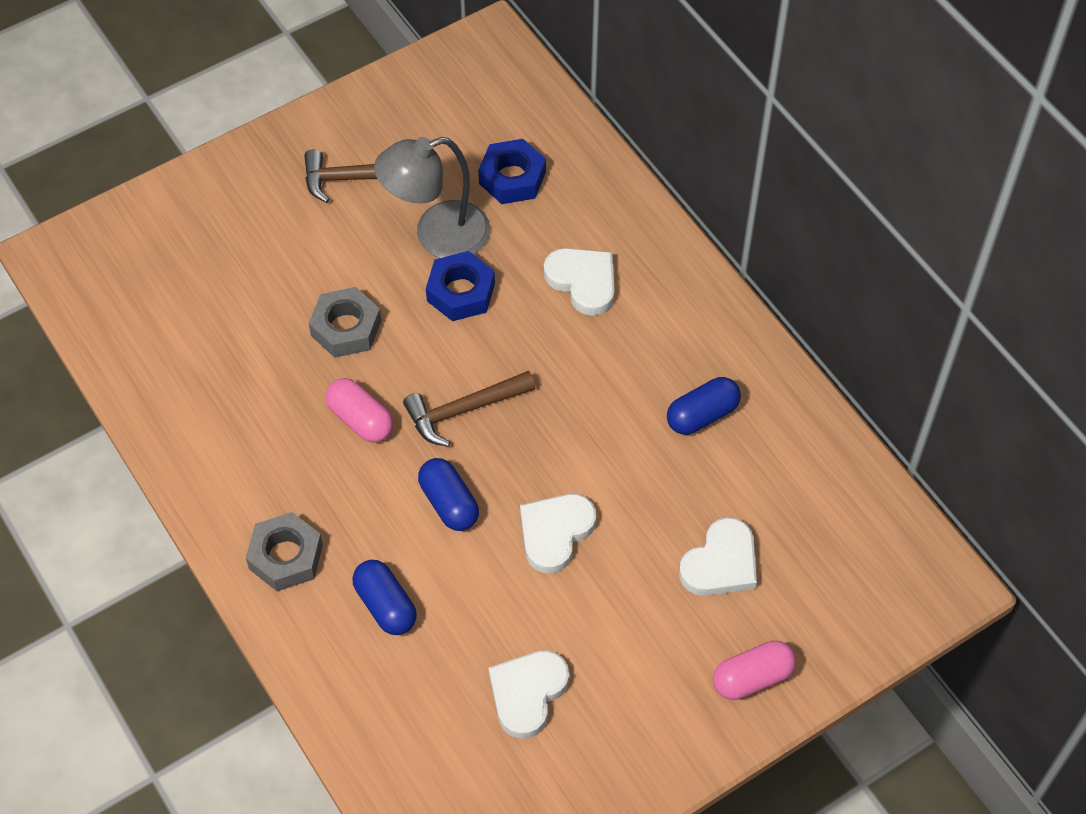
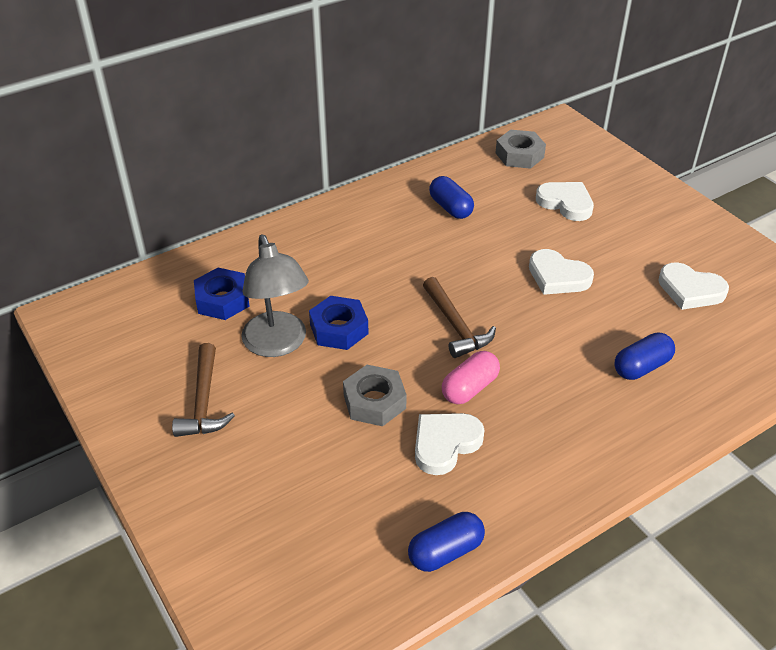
camera: 90 degrees left, 15 degrees down
(285, 557) = (613, 432): grey nut -> grey nut (519, 155)
(449, 503) = (542, 332): blue capsule -> blue capsule (445, 551)
(583, 282) = (332, 261): white heart -> white heart (445, 444)
(752, 678) = (645, 193): pink capsule -> none

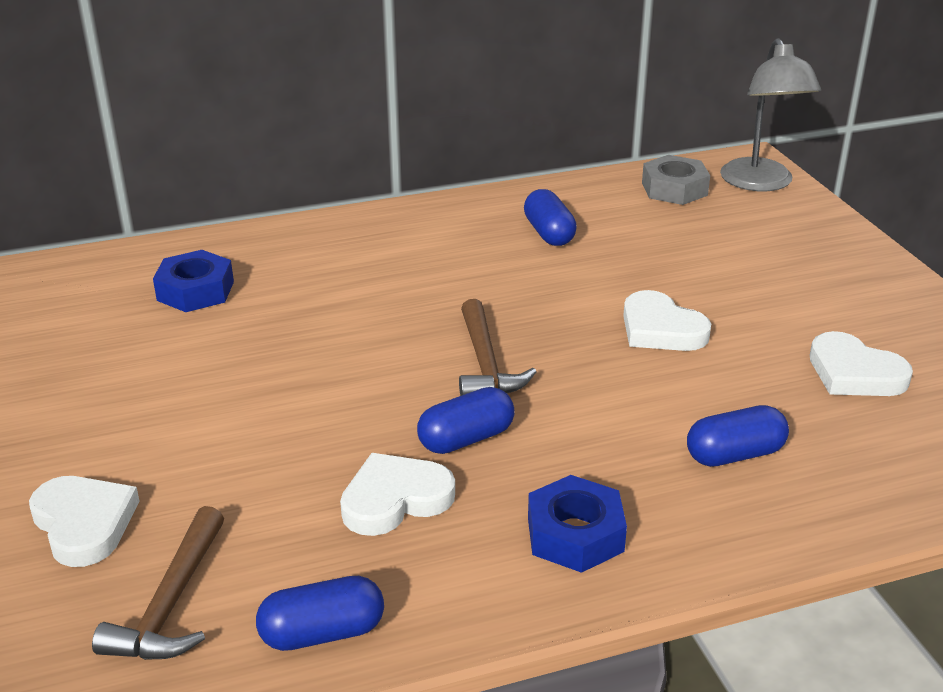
camera: 15 degrees right, 10 degrees down
(204, 401) = (104, 395): brown hammer -> brown hammer (171, 603)
(278, 344) = (236, 348): grey lamp -> grey lamp (760, 183)
(339, 329) = (325, 343): blue nut -> blue nut (575, 534)
(374, 401) = (325, 432): grey nut -> none
(469, 388) = (466, 439): pink capsule -> blue capsule
(566, 203) = (714, 248): white heart -> white heart (84, 523)

